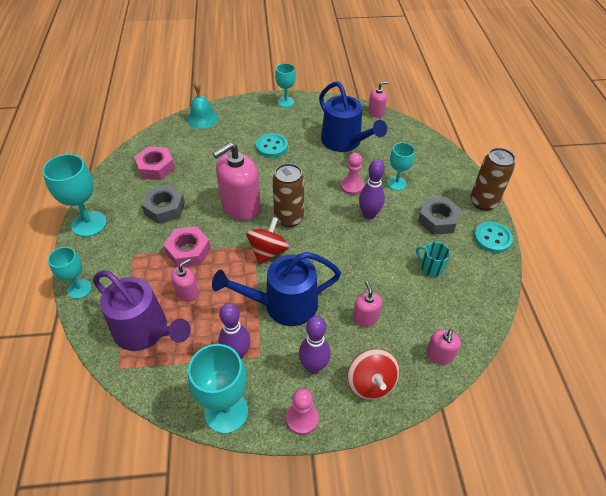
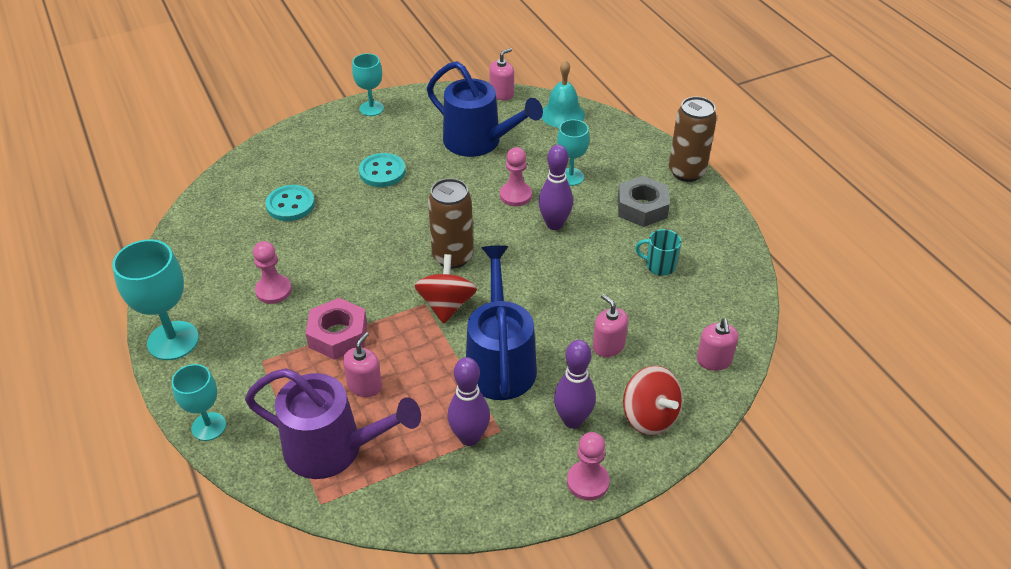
camera: 20 degrees left, 5 degrees down
(156, 167) = (230, 241): pink nut -> none
(164, 208) = (273, 290): grey nut -> pink pawn
(202, 118) = (262, 158): turquoise bell -> turquoise bell (562, 114)
(226, 412) = (491, 506): turquoise goblet -> none
(240, 206) = (379, 259): pink soap dispenser -> none
(283, 305) = (500, 362): blue watering can -> blue watering can turned 120 degrees clockwise
(492, 238) = (715, 211): turquoise button -> turquoise button (290, 205)

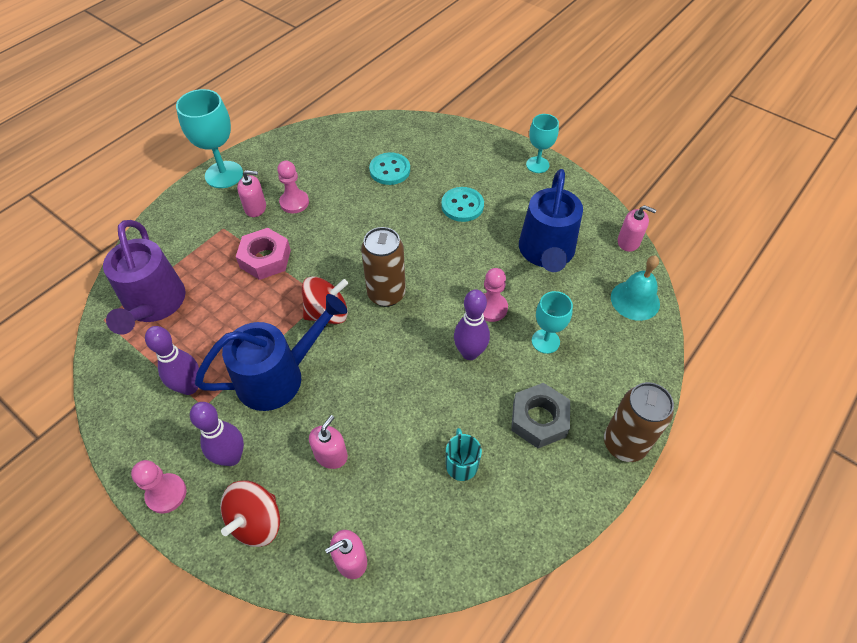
camera: 65 degrees right, 10 degrees up
(208, 426) = (154, 228): turquoise goblet -> none
(365, 385) = (220, 297): pink soap dispenser -> pink soap dispenser (255, 208)

